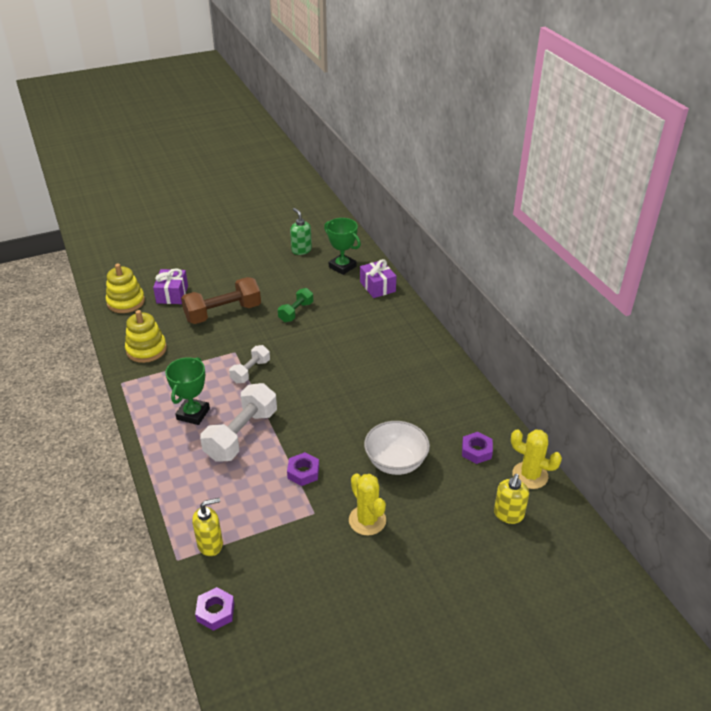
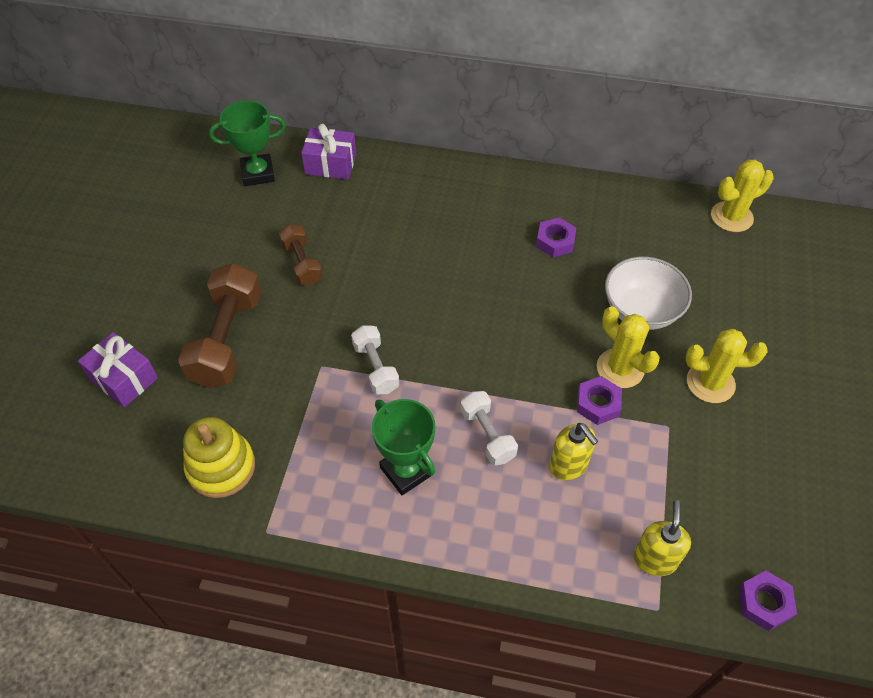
camera: 55 degrees left, 15 degrees up
(126, 302) = (81, 445): yellow stacking toy -> none
(241, 435) = (487, 435): white dumbbell -> white dumbbell, size x0.57
(296, 312) = (302, 263): green dumbbell -> brown dumbbell
(301, 250) = (179, 193): green soap dispenser -> none
(339, 471) = (620, 368): none -> yellow cactus
(476, 451) = (670, 236): purple nut -> purple nut (555, 241)
(508, 515) = (773, 263): yellow soap dispenser -> yellow soap dispenser (568, 465)

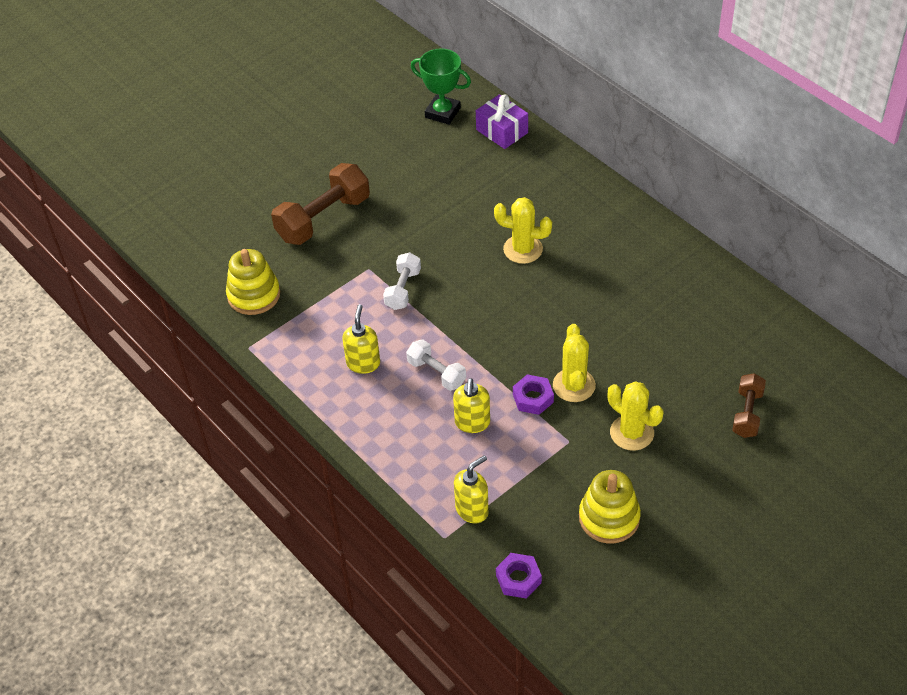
camera: 40 degrees right, 5 degrees down
(124, 378) = (240, 209): purple gift -> none
(302, 263) = (416, 193): brown dumbbell -> brown dumbbell (747, 413)
(406, 471) = (363, 363): green trophy -> yellow soap dispenser
(487, 435) = (436, 373): white dumbbell -> white dumbbell turned 60 degrees counterclockwise
(555, 241) = (617, 274): purple nut -> none
(641, 311) = (632, 357): white bowl -> none
(731, 217) = (785, 331): yellow cactus -> yellow cactus (523, 249)
(774, 480) = (609, 518): none -> yellow stacking toy

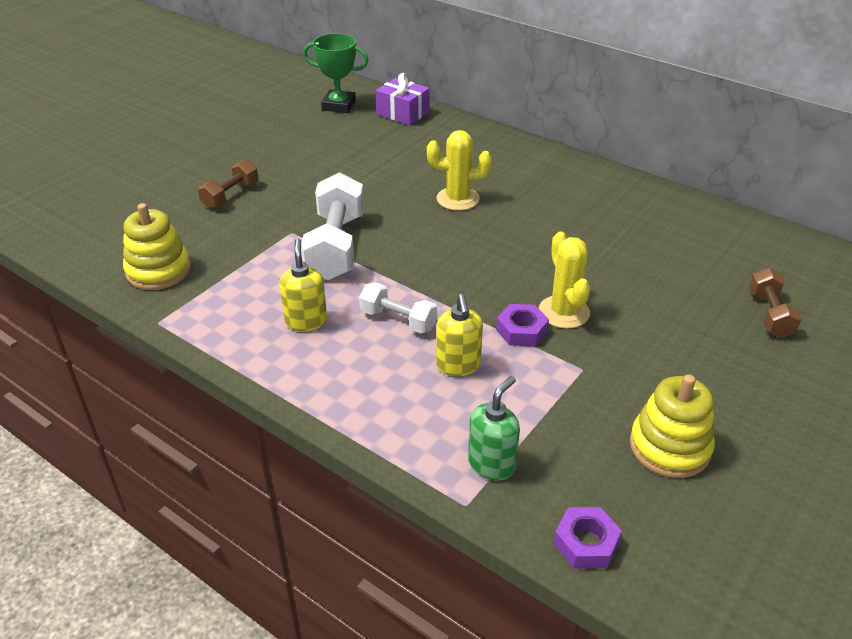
camera: 15 degrees left, 10 degrees down
(323, 219) = (230, 195): brown dumbbell -> brown dumbbell, size x0.57
(403, 289) = (336, 246): white dumbbell -> white dumbbell, size x1.76
(472, 510) = (491, 464): yellow soap dispenser -> green soap dispenser
(632, 433) = (652, 350): yellow cactus -> none

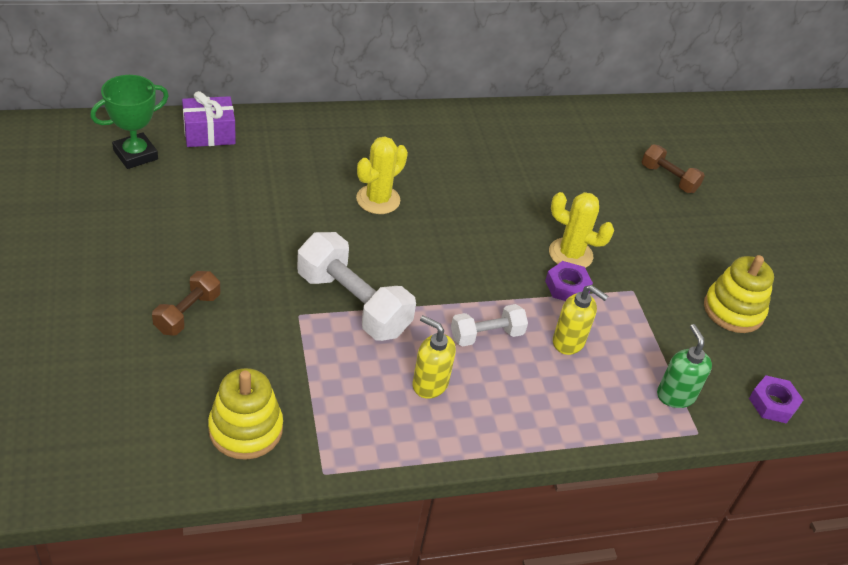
camera: 55 degrees left, 5 degrees up
(230, 195) = (187, 313): brown dumbbell -> brown dumbbell turned 45 degrees clockwise

